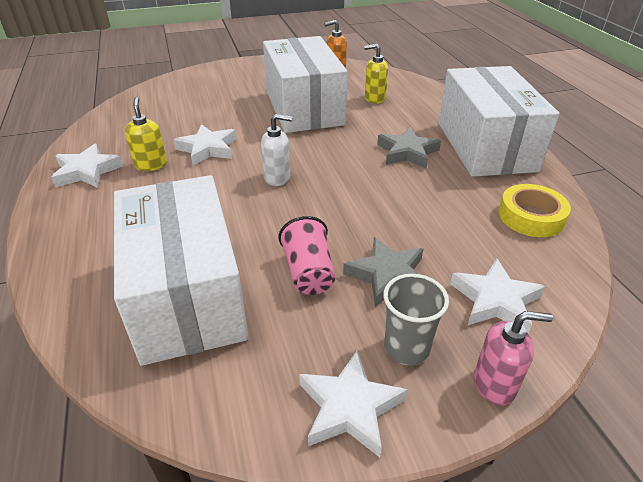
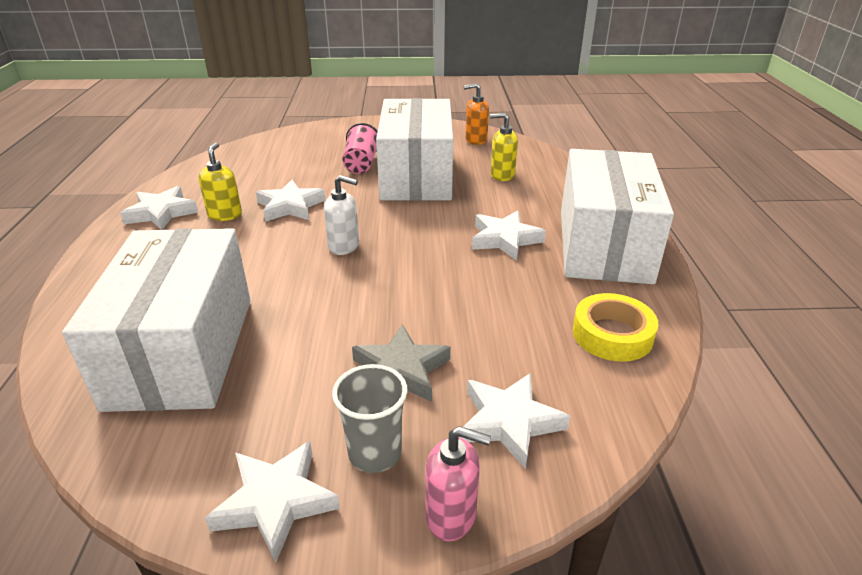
camera: 15 degrees right, 5 degrees down
(308, 272) = (317, 351): pink cup -> pink cup (361, 164)
(407, 152) = (505, 239): grey star -> white star

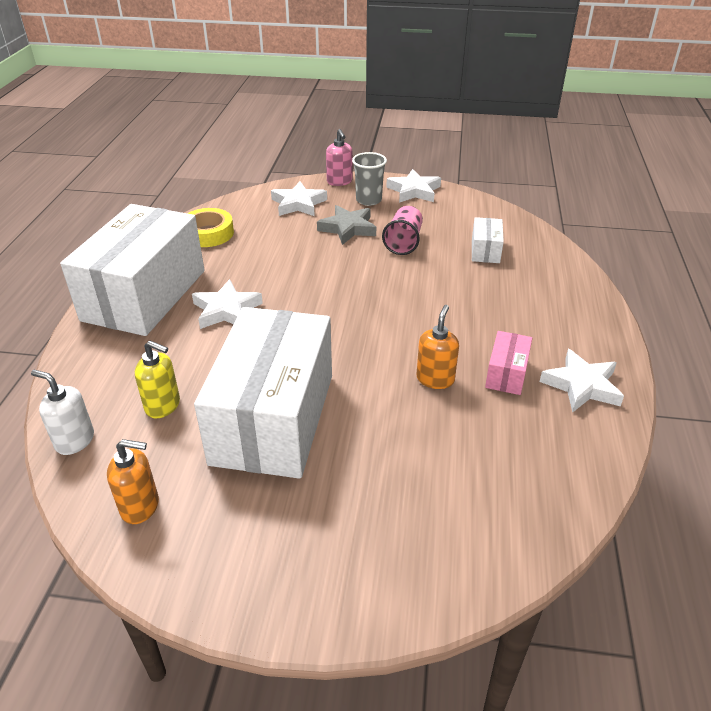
camera: 170 degrees left, 5 degrees up
(183, 350) = (485, 250): white box -> white box, size x0.41
(225, 215) = (506, 374): yellow soap dispenser -> pink box
(290, 206) = (435, 379): white star -> orange soap dispenser
(344, 246) = (376, 318): white soap dispenser -> white soap dispenser (74, 440)
(361, 164) = (343, 457): pink cup -> pink cup (403, 242)
(451, 515) = (339, 182): pink soap dispenser -> pink soap dispenser turned 135 degrees counterclockwise

